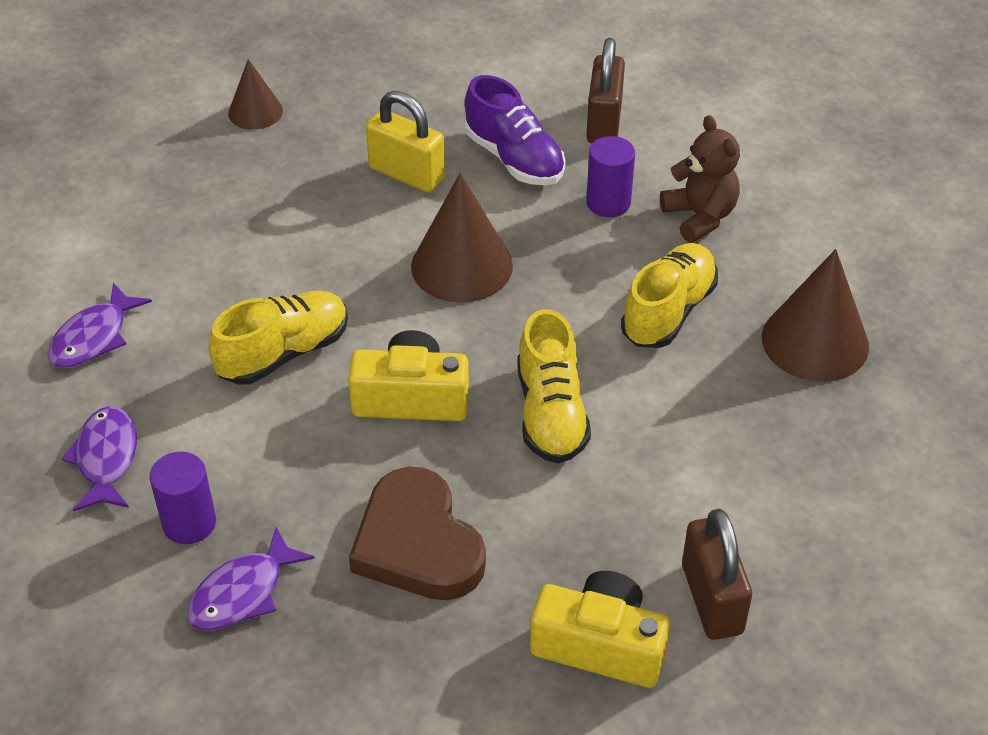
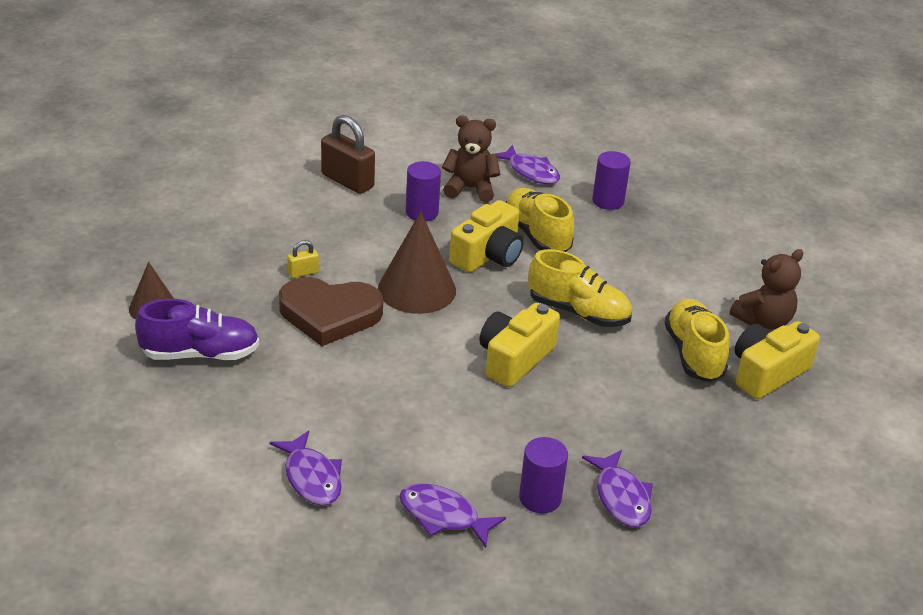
camera: 60 degrees left, 10 degrees down
(284, 353) = (421, 394): yellow shoe -> yellow shoe (693, 354)
(406, 174) = (303, 273): yellow padlock -> yellow padlock, size x0.48
(417, 543) = (638, 407): brown heart -> brown heart (329, 314)
(514, 159) = (340, 227): purple shoe -> purple shoe (200, 354)
(583, 291) = (488, 255): none -> yellow camera
(711, 599) = (763, 321): brown padlock -> brown teddy bear
(796, 248) = (530, 172): none -> purple fish
(815, 341) = (608, 201): brown cone -> purple cylinder

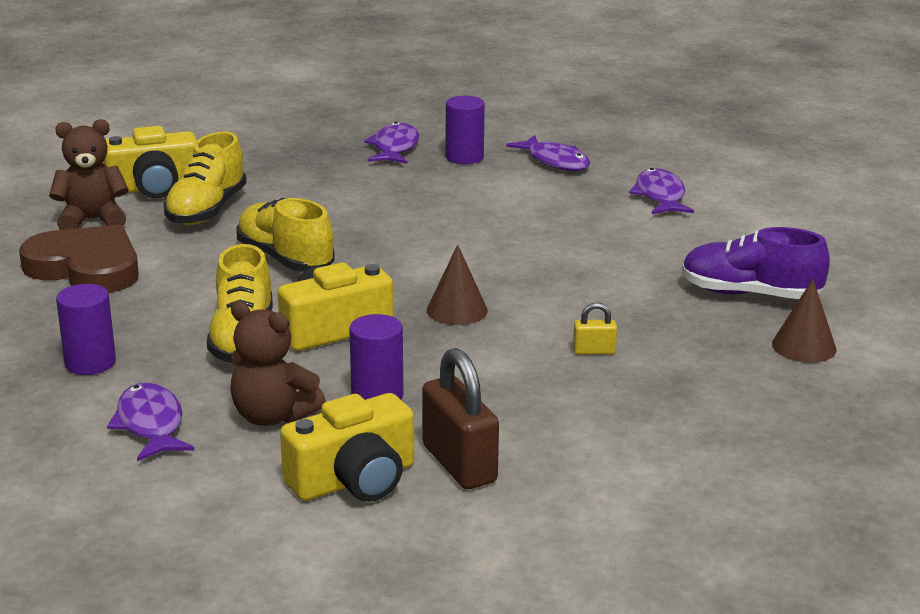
camera: 155 degrees left, 10 degrees down
(329, 314) = (581, 304): brown heart -> brown heart (86, 267)
(417, 289) = (457, 310): brown cone -> brown cone, size x0.59
(514, 358) = (398, 236): yellow camera -> yellow camera (354, 480)

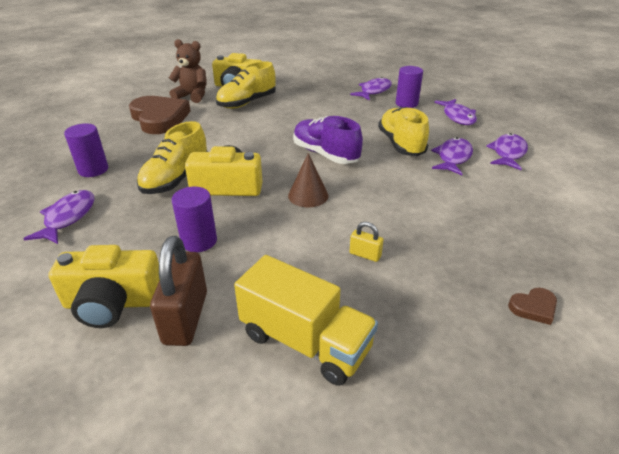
camera: 30 degrees right, 10 degrees up
(273, 416) = (129, 235): brown teddy bear -> none
(285, 259) = (252, 138): yellow shoe -> yellow shoe (401, 144)
(597, 218) = (453, 158): none -> purple fish
(610, 441) = (305, 341): none -> yellow truck
(750, 294) = (520, 244): purple shoe -> purple shoe (325, 154)
(804, 346) = (533, 307): brown cone -> brown heart

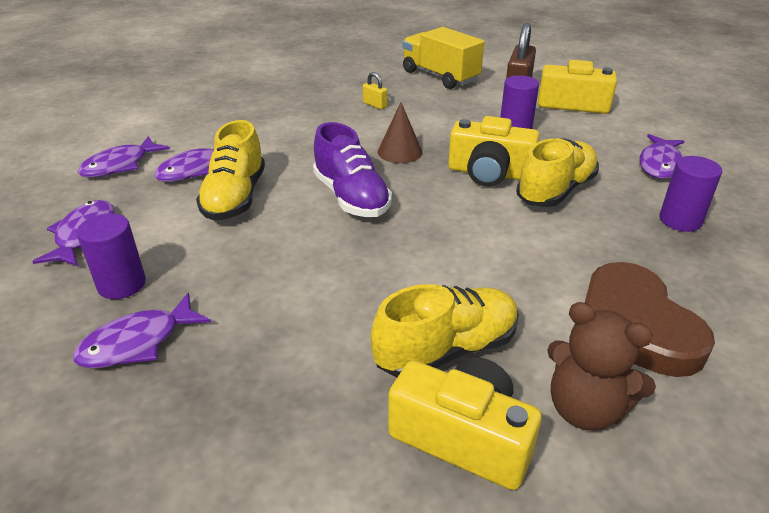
camera: 165 degrees left, 0 degrees up
(533, 307) = (287, 71): brown heart -> none

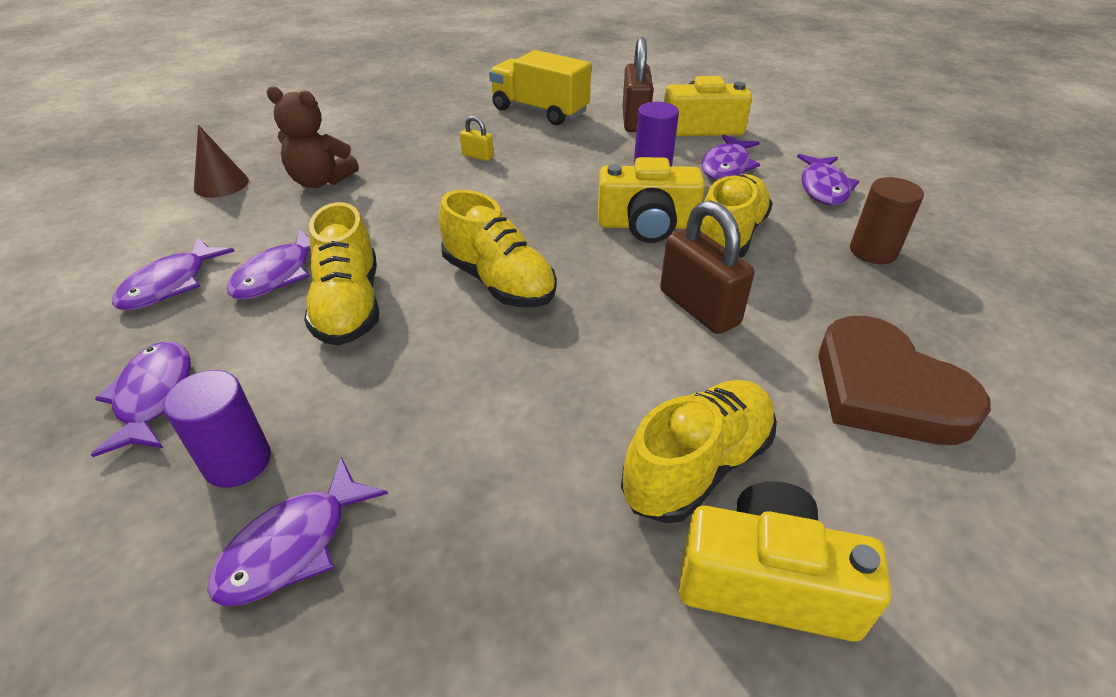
camera: 15 degrees left, 5 degrees up
(351, 197) = (498, 282): purple shoe -> yellow shoe
(400, 152) = (532, 213): brown cone -> brown cone (221, 184)
(503, 239) = (699, 307): none -> brown padlock
(580, 136) = (726, 166): none -> purple fish
(585, 409) = (883, 509): brown teddy bear -> brown teddy bear (320, 181)
(680, 220) = (873, 251): purple cylinder -> brown cylinder

